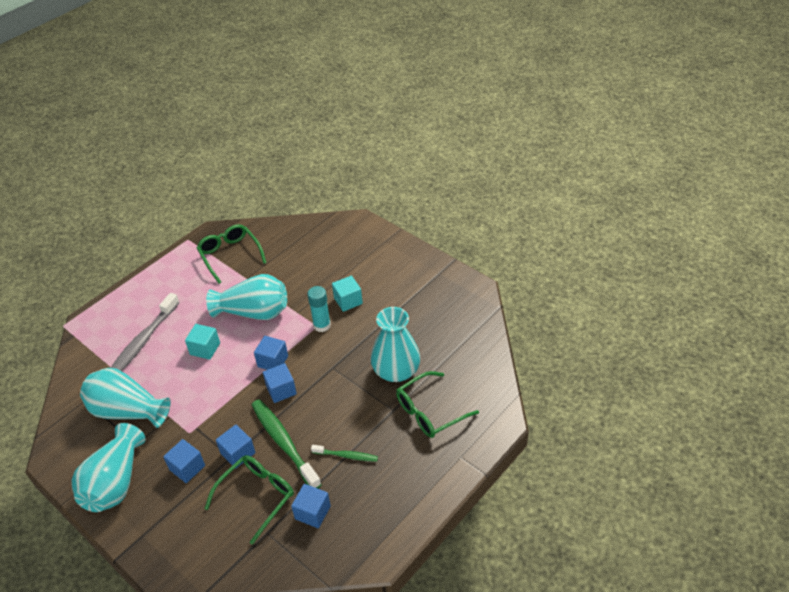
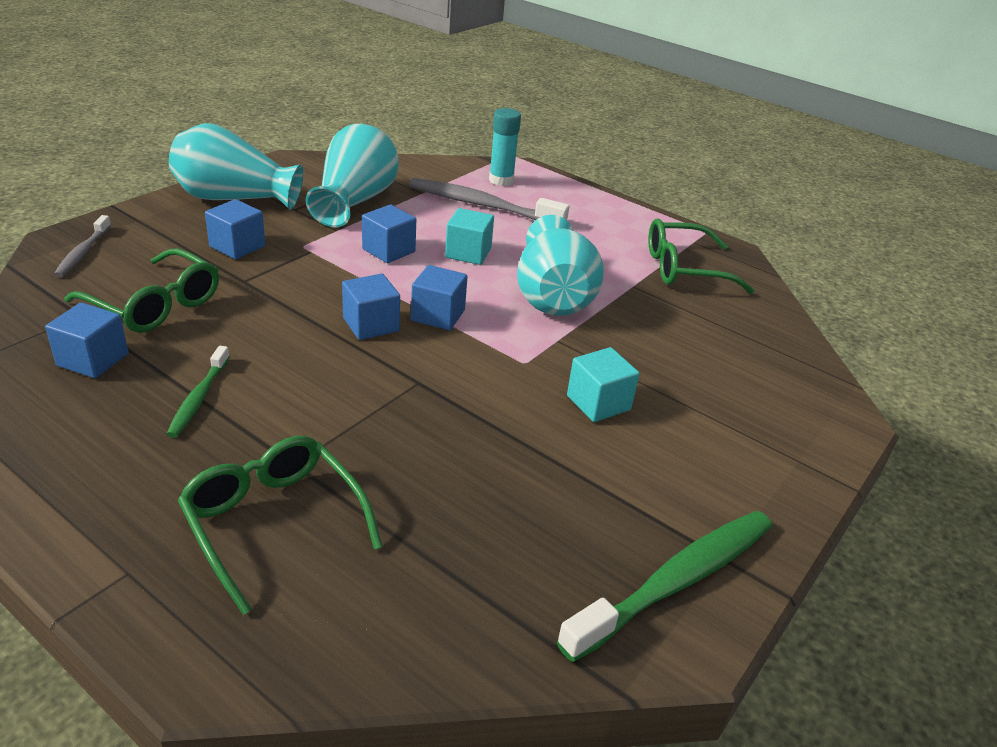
camera: 80 degrees right, 10 degrees down
(188, 555) = (83, 252): none -> grey toothbrush
(230, 255) = (683, 269): green glasses -> green glasses turned 150 degrees counterclockwise
(238, 453) = (248, 286): blue cube -> blue cube (388, 250)
(284, 443) = (254, 329): green toothbrush -> green toothbrush (676, 581)
(322, 325) = (527, 369): turquoise glue stick -> turquoise glue stick (501, 180)
(396, 371) = (401, 470): turquoise vase -> none

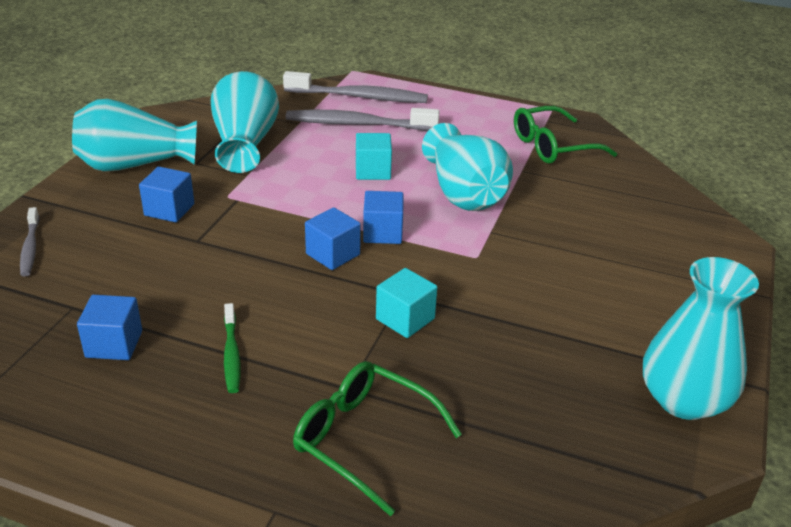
camera: 15 degrees left, 0 degrees up
(155, 305) = (134, 281): green glasses -> none
(388, 250) = (304, 184): blue cube -> none
(501, 180) = (359, 97): turquoise glue stick -> grey toothbrush
(598, 403) = (551, 276): turquoise cube -> turquoise cube (405, 319)
(676, 581) = (683, 400): green toothbrush -> turquoise vase

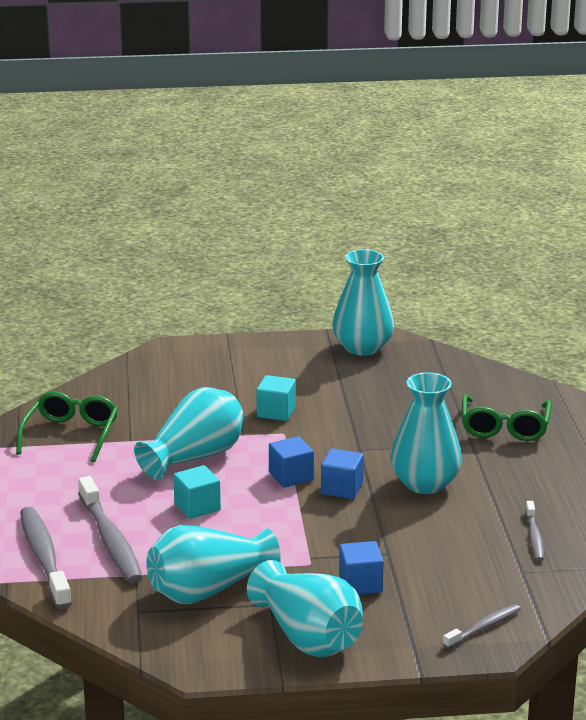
camera: 115 degrees left, 10 degrees down
(114, 344) = (534, 537): blue cube -> grey toothbrush
(231, 354) = (490, 490): green toothbrush -> none
(292, 311) = (425, 483): none -> turquoise vase
(405, 319) = (385, 442): turquoise cube -> turquoise cube (276, 412)
(552, 146) = (71, 434): green glasses -> green glasses turned 120 degrees counterclockwise

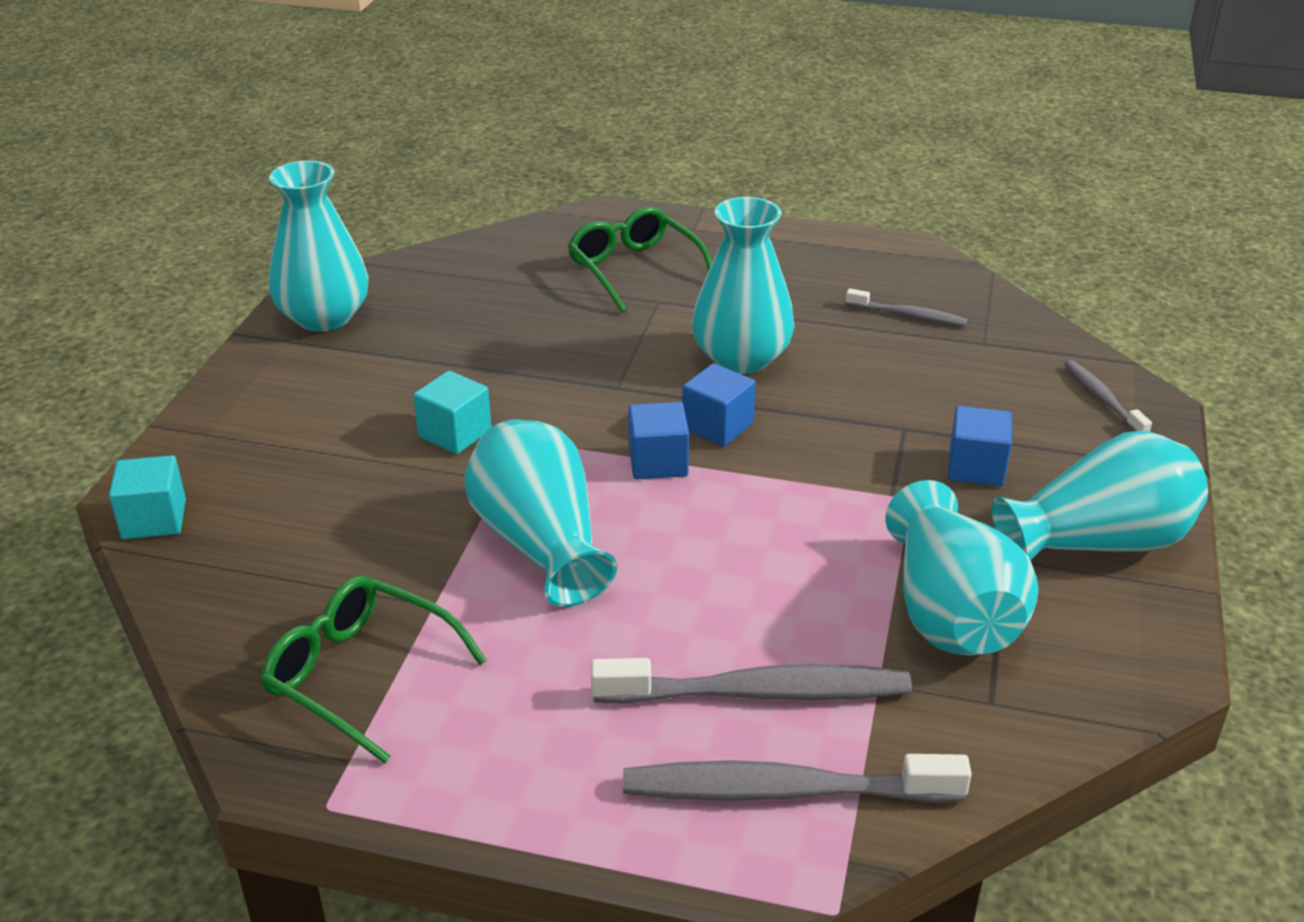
camera: 70 degrees left, 10 degrees up
(197, 507) = (698, 573): turquoise cube -> turquoise cube (154, 519)
(504, 427) = (634, 269): green glasses -> green glasses turned 150 degrees counterclockwise

